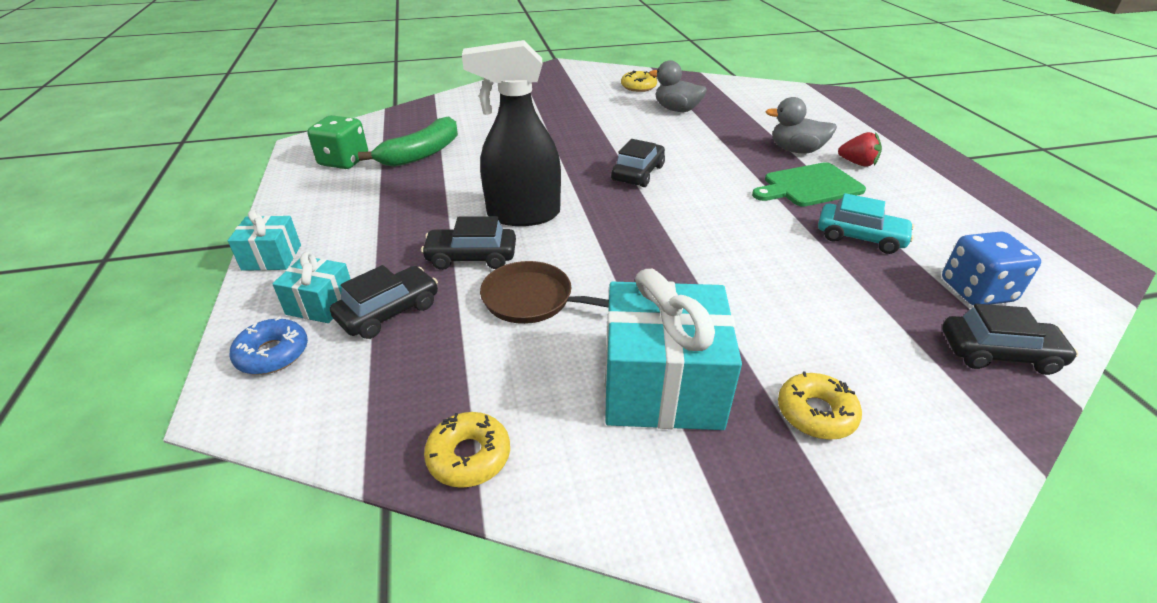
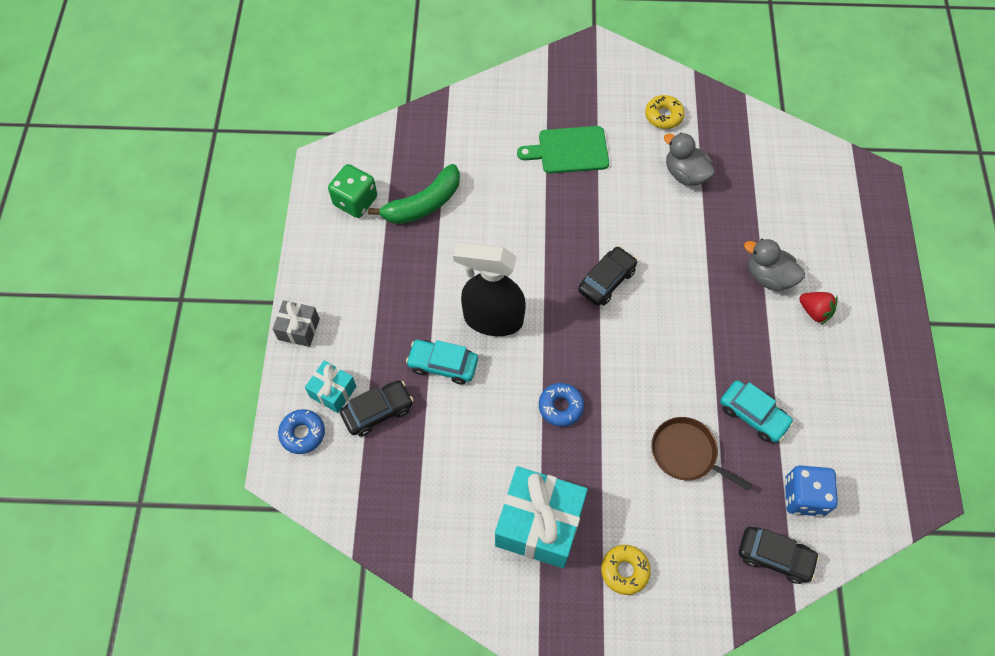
camera: 15 degrees right, 25 degrees up
(272, 257) = (299, 329): turquoise gift -> grey gift
(469, 456) = (412, 546): yellow donut -> none
(471, 257) = (443, 365): black car -> turquoise car
(532, 299) = (477, 423): brown pan -> brown pan (686, 453)
(635, 267) = (560, 407): none -> blue donut
(809, 186) = (750, 336): green cutting board -> green cutting board (569, 150)

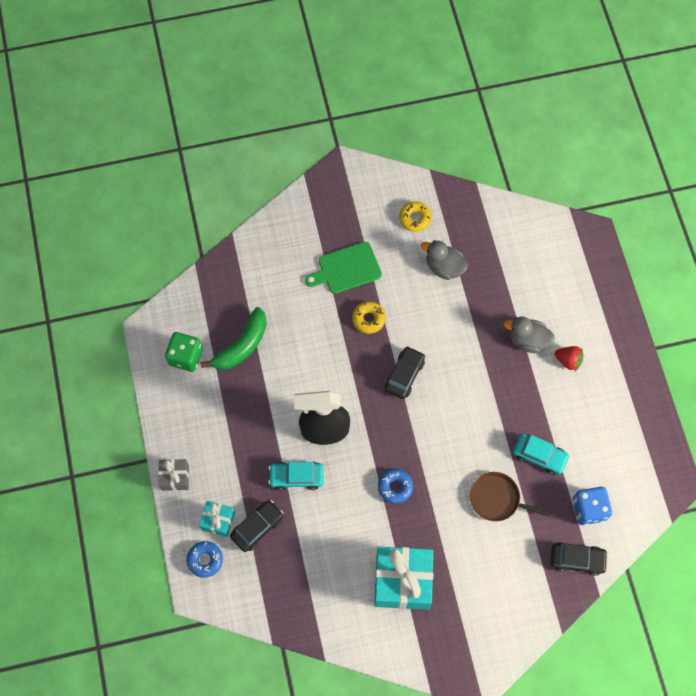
camera: 15 degrees left, 5 degrees up
(624, 571) = (473, 599): yellow donut -> yellow donut (368, 319)

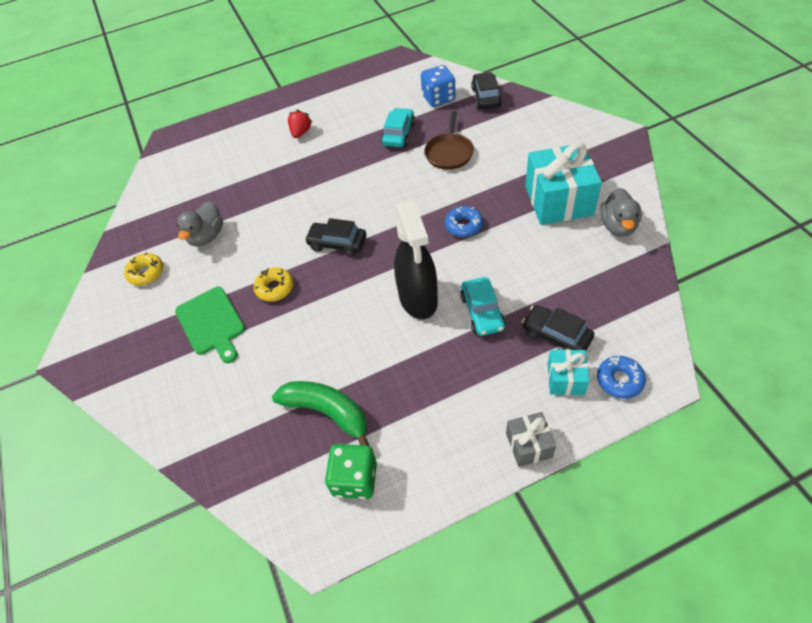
camera: 95 degrees left, 15 degrees down
(527, 340) = (284, 161): grey duck -> grey duck (618, 226)

